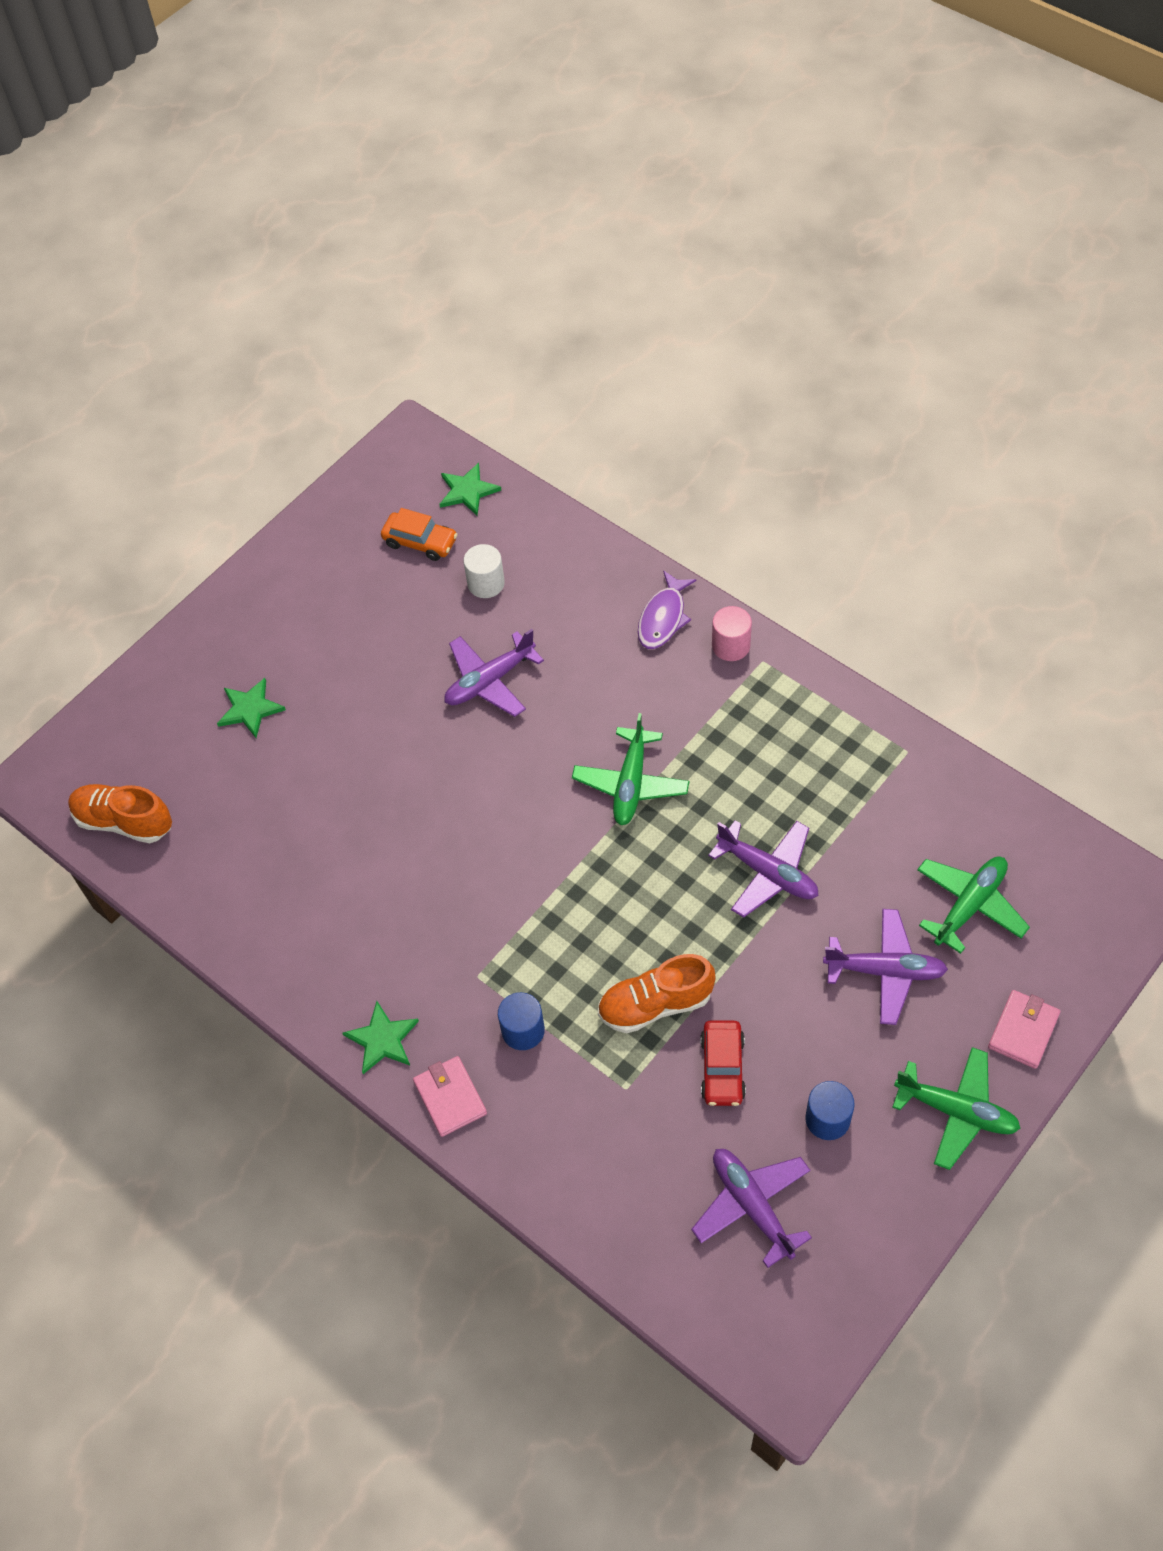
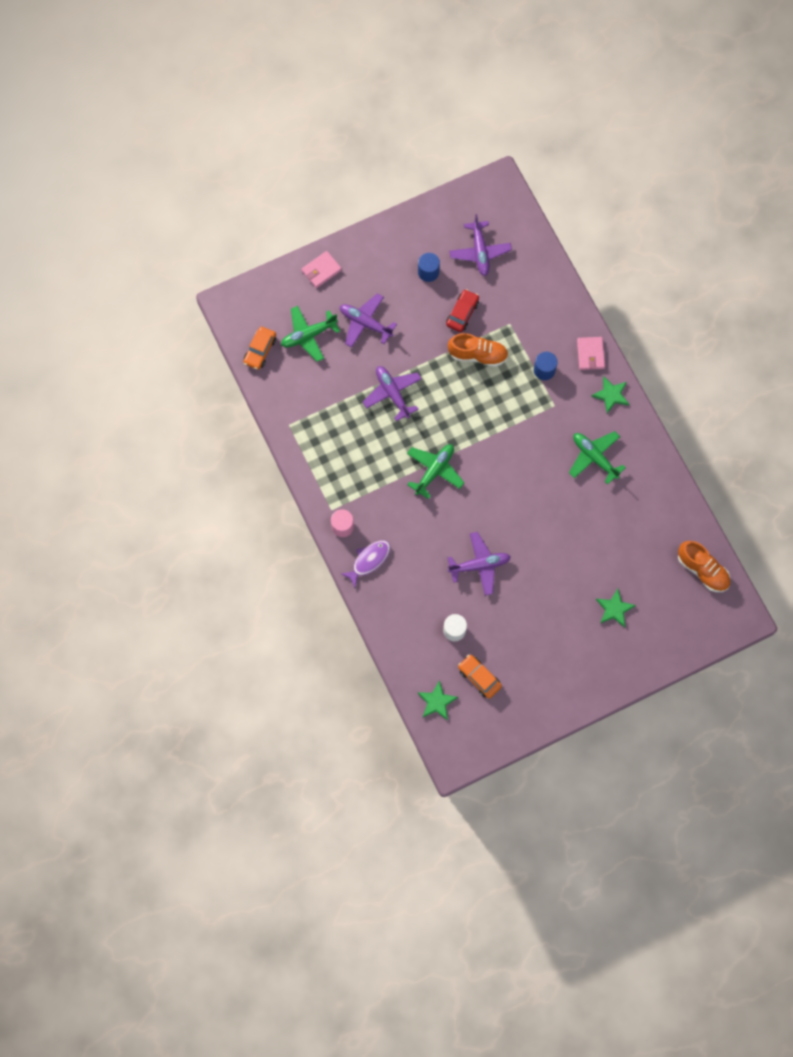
camera: 160 degrees left, 15 degrees up
(956, 1111) = (371, 251): green plane -> green plane (594, 457)
(1033, 844) = (260, 350): none -> orange car

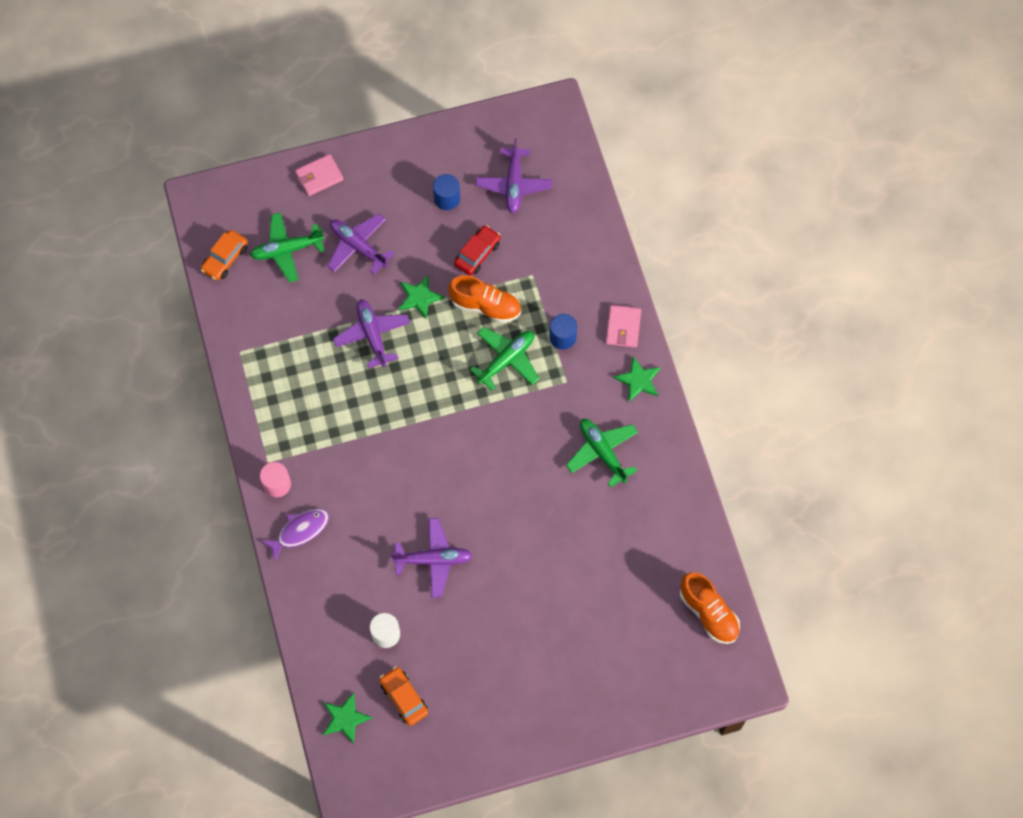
camera: 10 degrees right, 5 degrees down
(434, 471) = (403, 436): green plane -> green plane (506, 360)
(614, 609) = (589, 642): green star -> green star (419, 297)

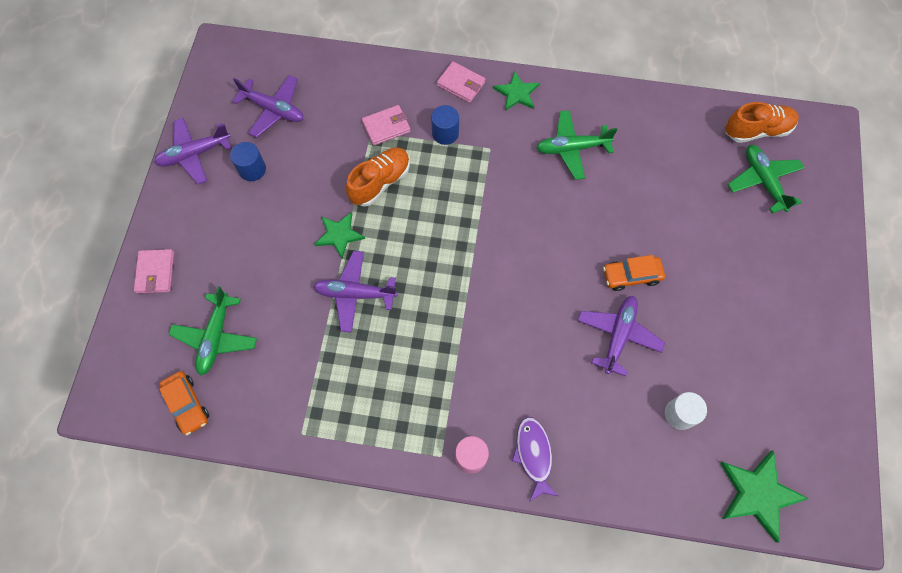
camera: 65 degrees left, 0 degrees up
(345, 718) = (758, 494): green star -> green star, size x1.52
(358, 246) = (253, 268): purple plane -> purple plane (194, 154)
(404, 698) = (754, 425): orange car -> orange car (631, 276)
(477, 254) = (323, 167): red car -> none
(506, 360) = (443, 187): green plane -> green plane (763, 181)
(544, 285) = (386, 127): none -> pink wallet

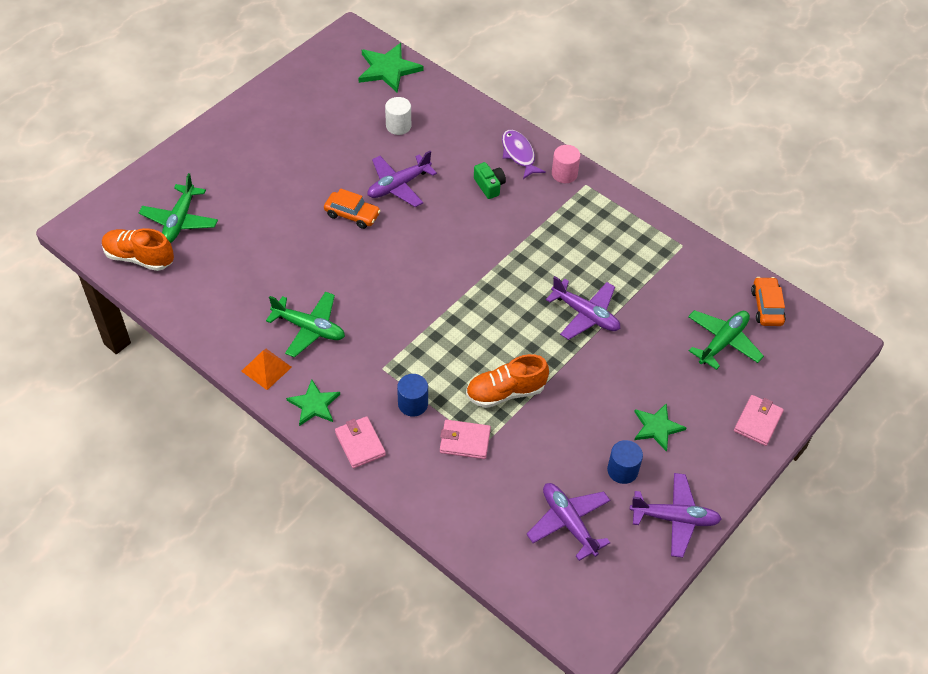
camera: 150 degrees left, 15 degrees down
(339, 235) = (572, 367): green star -> green star (657, 427)
(533, 455) = (519, 154): purple fish -> purple fish turned 135 degrees clockwise
(534, 391) = (489, 186): none -> green camera
(574, 99) = (266, 369): none -> orange pyramid

